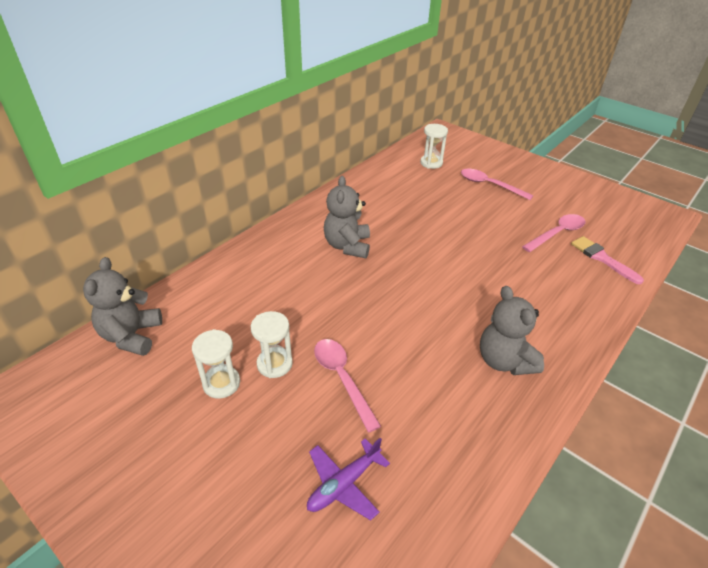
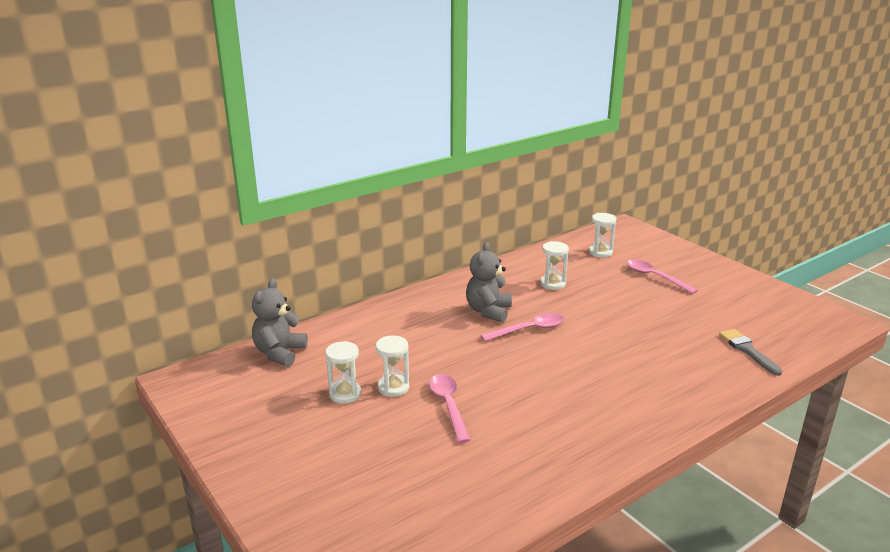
camera: 15 degrees right, 15 degrees down
(343, 484) = (425, 472): purple plane -> none
(399, 204) = (552, 284): none -> white hourglass
(504, 361) = (604, 414): grey teddy bear -> none
(557, 233) = (709, 325): pink spoon -> pink spoon (529, 330)
(602, 258) = (748, 350): pink brush -> grey brush

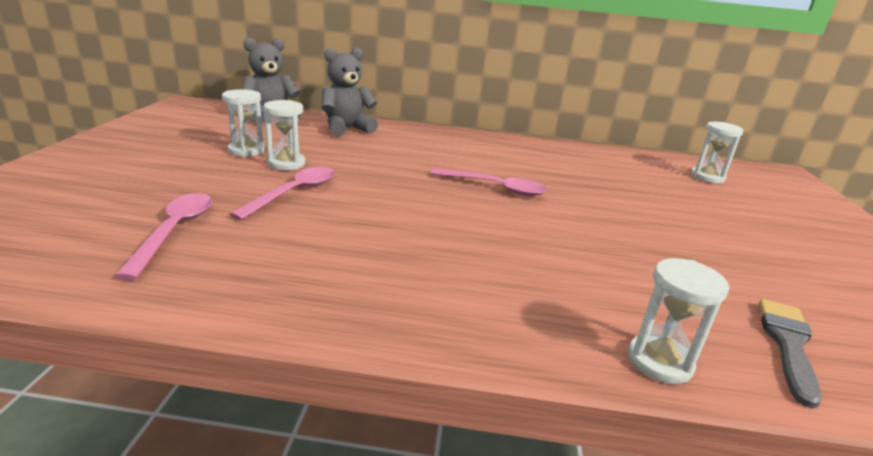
camera: 40 degrees right, 0 degrees up
(488, 311) = (484, 162): grey teddy bear -> grey teddy bear (346, 129)
(552, 284) = (596, 174): white hourglass -> white hourglass (659, 362)
(655, 277) = (750, 218): pink spoon -> pink spoon (174, 231)

